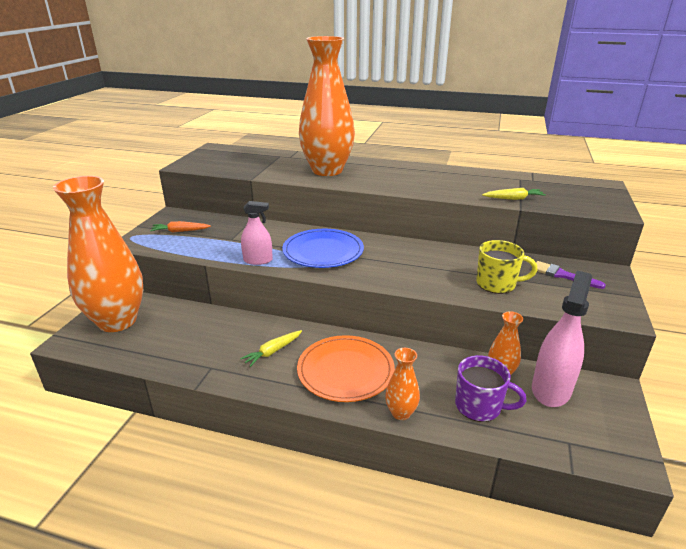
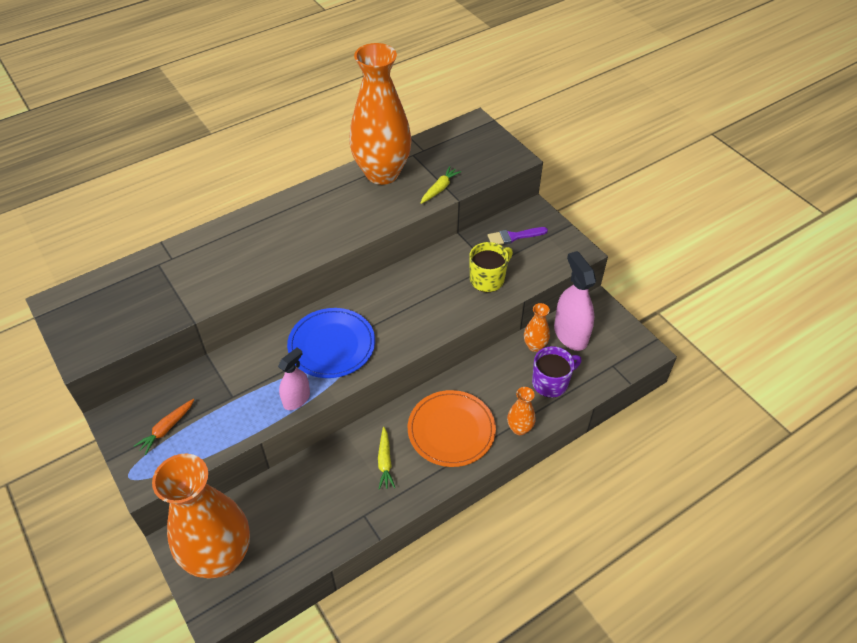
camera: 50 degrees left, 20 degrees up
(327, 170) = (244, 255): orange vase -> orange vase (382, 173)

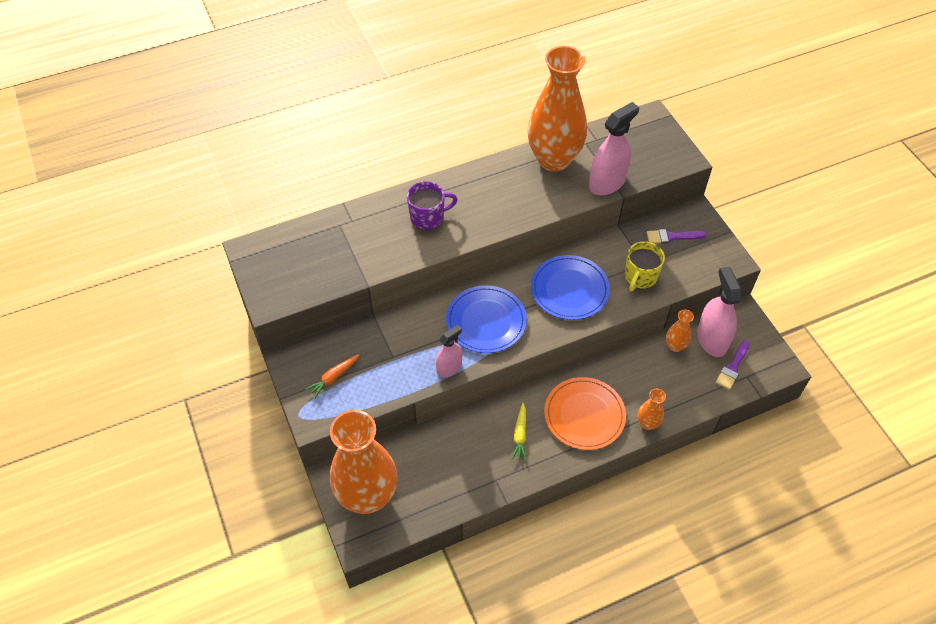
camera: 10 degrees right, 5 degrees up
(416, 301) = (569, 289): none -> blue plate
(439, 189) = (607, 183): yellow carrot -> pink spray bottle
(488, 279) = (640, 277): yellow mug -> yellow mug turned 150 degrees clockwise
(551, 383) = (684, 384): purple mug -> purple mug (428, 217)
(596, 359) = (732, 367): none -> purple brush

